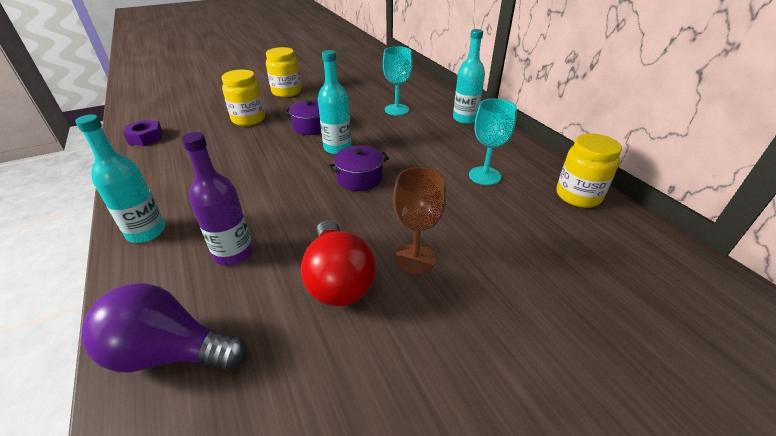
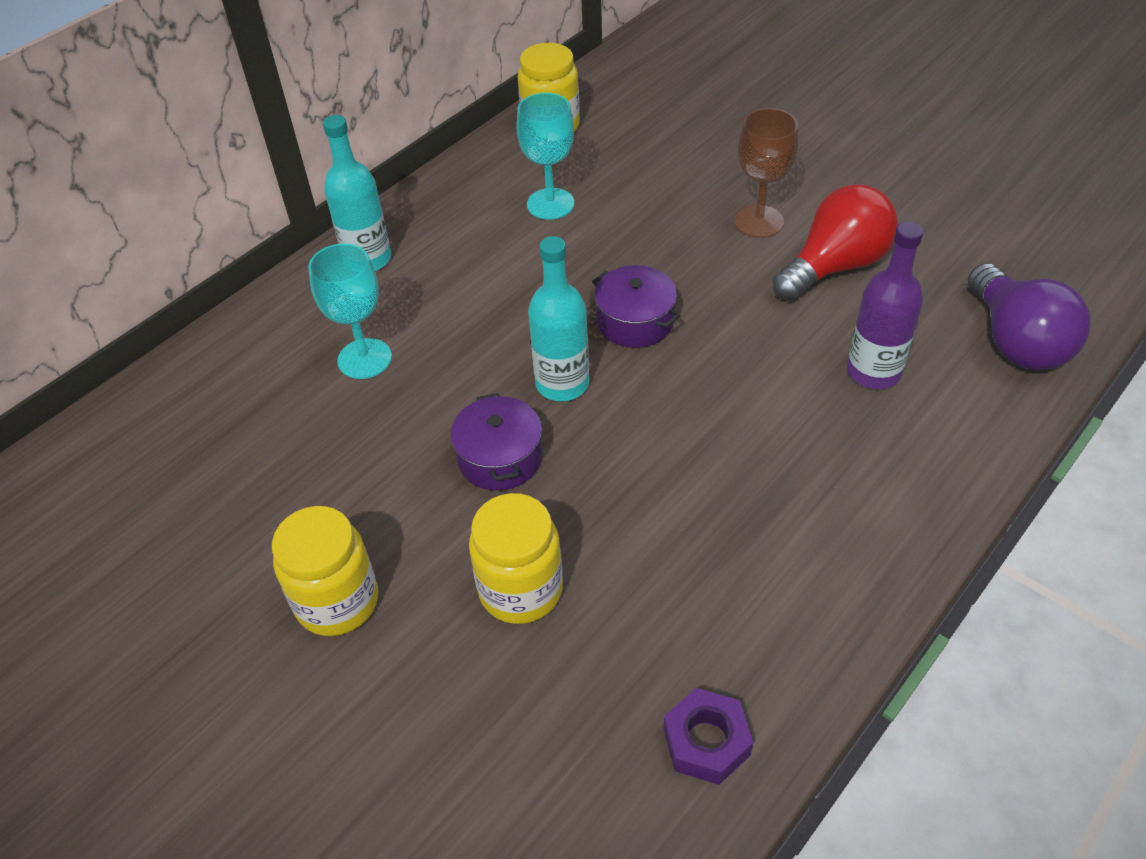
camera: 110 degrees left, 10 degrees up
(146, 232) = (919, 491): turquoise bottle -> none

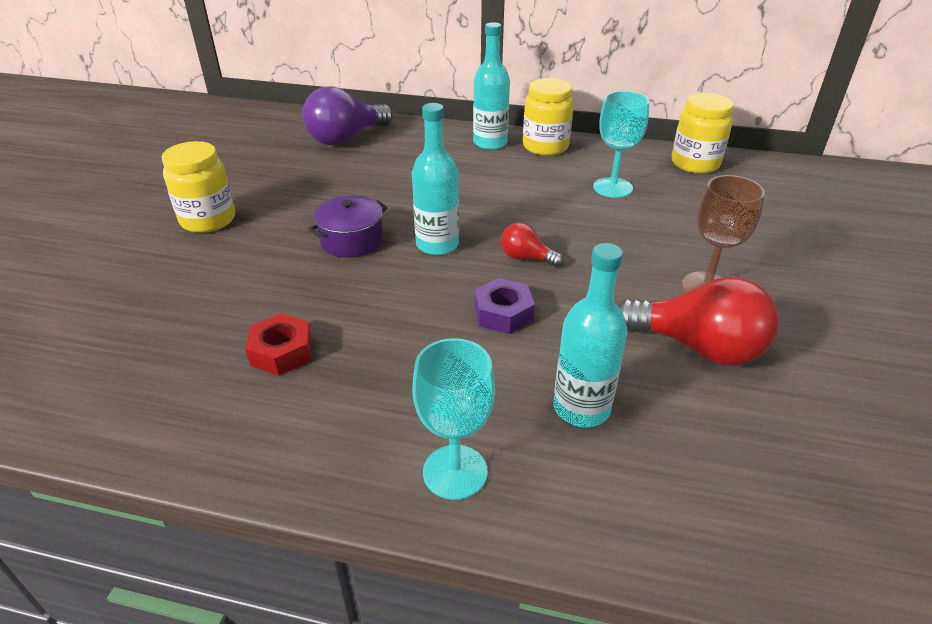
camera: 60 degrees right, 10 degrees down
(364, 359) = (404, 168): turquoise goblet -> turquoise goblet (455, 472)
(521, 590) = (241, 282): yellow jar -> yellow jar (545, 146)
(635, 322) = (526, 258): purple pot -> red light bulb
(681, 575) = (281, 352): none -> red nut
(706, 742) = (127, 408): purple nut -> purple nut (503, 313)
(873, 372) = (581, 408): purple bottle -> turquoise bottle
(1016, 341) = (724, 516): purple light bulb -> purple light bulb (346, 138)

